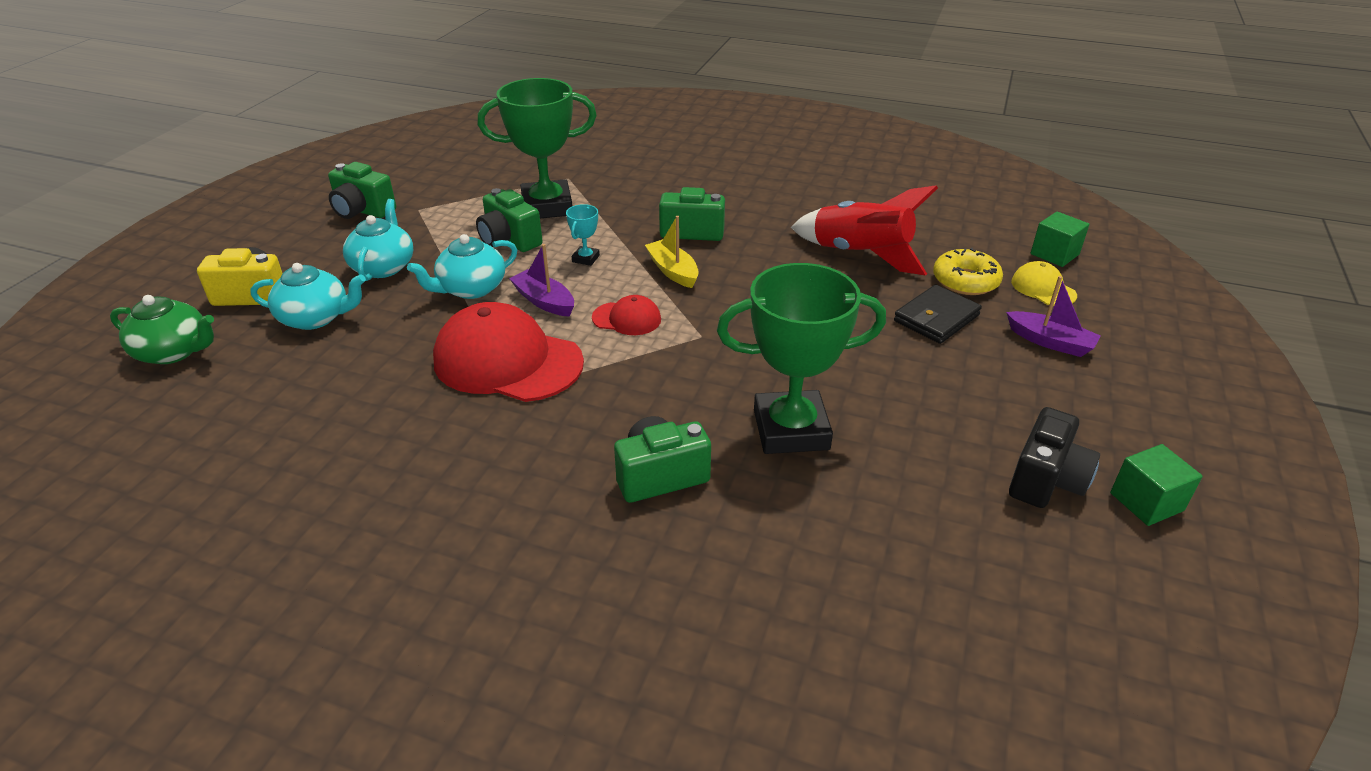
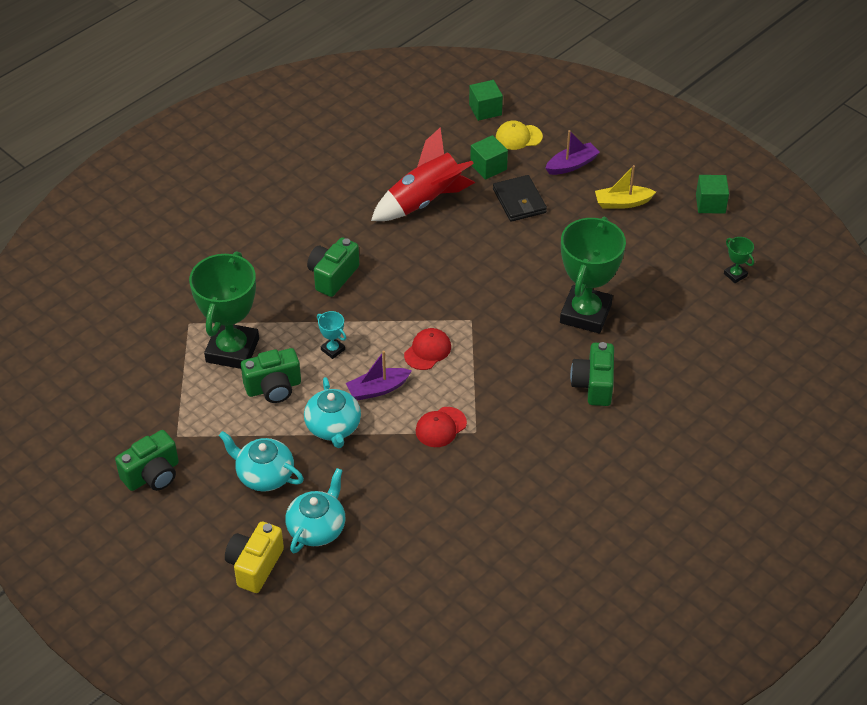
camera: 65 degrees left, 10 degrees up
(174, 351) = (313, 620): green teapot -> none
(507, 361) = (440, 427): red cap -> red cap, size x0.48
(673, 271) = (382, 306): yellow boat -> yellow boat (622, 203)
(965, 281) = (488, 167): yellow donut -> green cube
(1025, 580) = (735, 275): none -> green trophy
(1046, 480) = (678, 231): black camera -> none

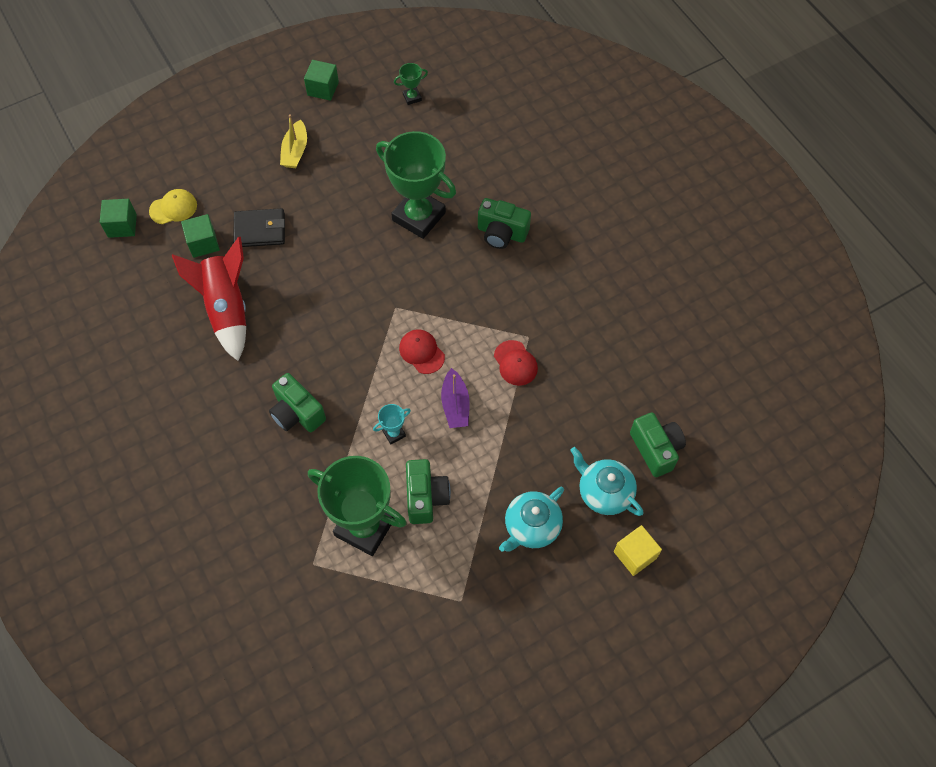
camera: 75 degrees left, 15 degrees up
(152, 475) = (504, 633): green camera -> green camera (656, 449)
(255, 565) = (635, 555): yellow camera -> yellow cube
(333, 427) = (490, 453): turquoise teapot -> none
(518, 137) = (173, 208): yellow cap -> yellow cap turned 120 degrees counterclockwise
(571, 165) = (230, 176): purple boat -> none

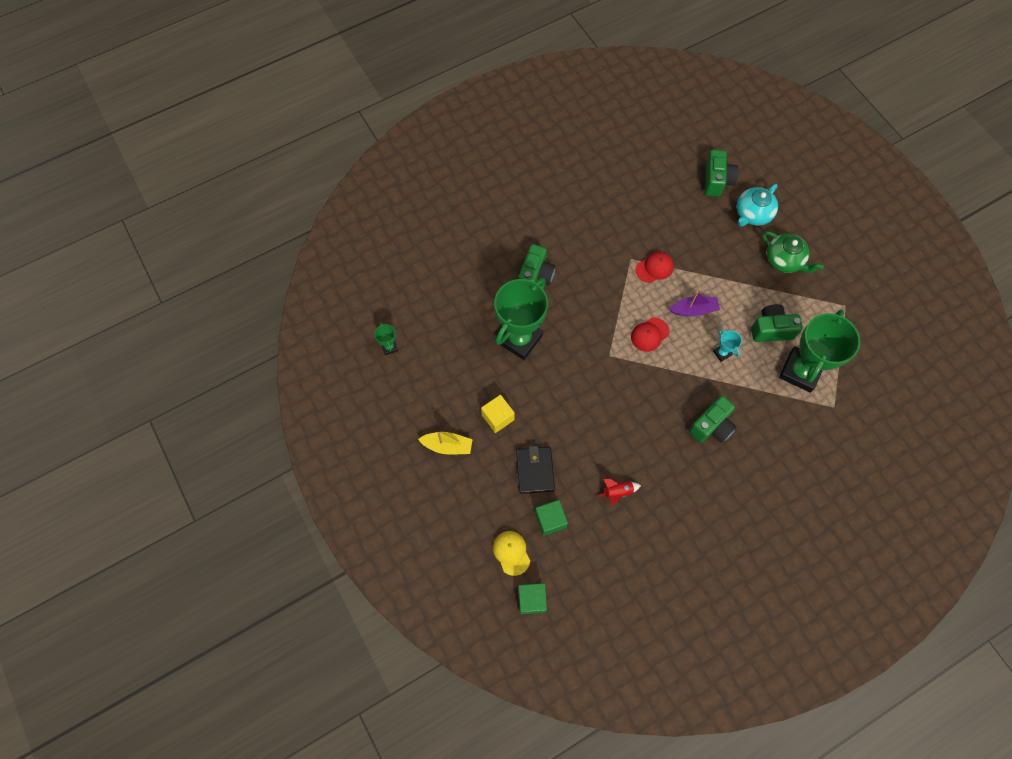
camera: 90 degrees left, 5 degrees up
(227, 308) = (617, 492): red rocket -> red rocket, size x0.44
(323, 88) = (374, 425): green cube -> none
(531, 526) = (784, 260): turquoise teapot -> green teapot
(635, 555) = (796, 198): yellow cube -> yellow cube (498, 417)
(656, 449) = (716, 181): green camera -> green camera turned 120 degrees clockwise

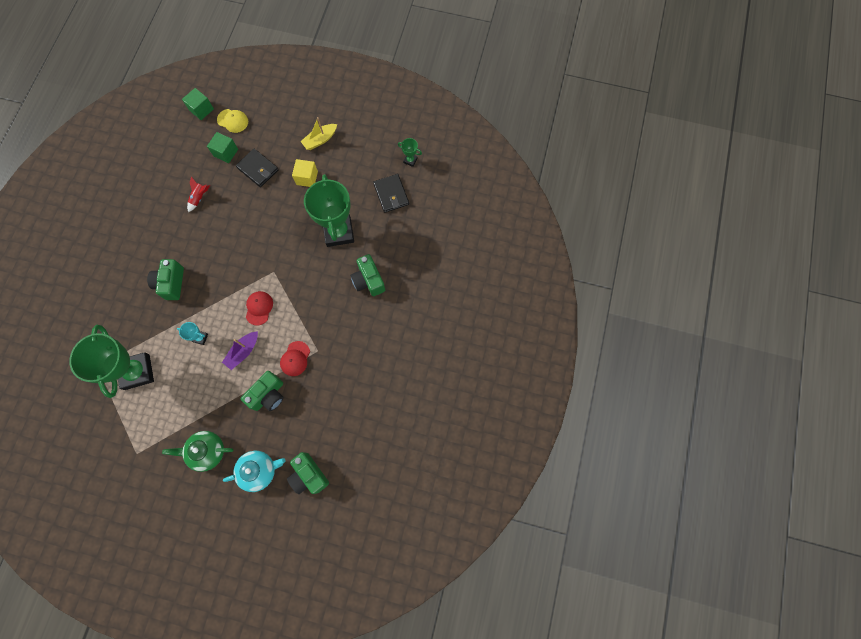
camera: 135 degrees right, 5 degrees up
(440, 331) = (391, 194): none -> black wallet
(752, 214) = (259, 470): turquoise teapot -> turquoise teapot turned 75 degrees clockwise
(771, 329) = (178, 385): green camera -> green camera (268, 395)

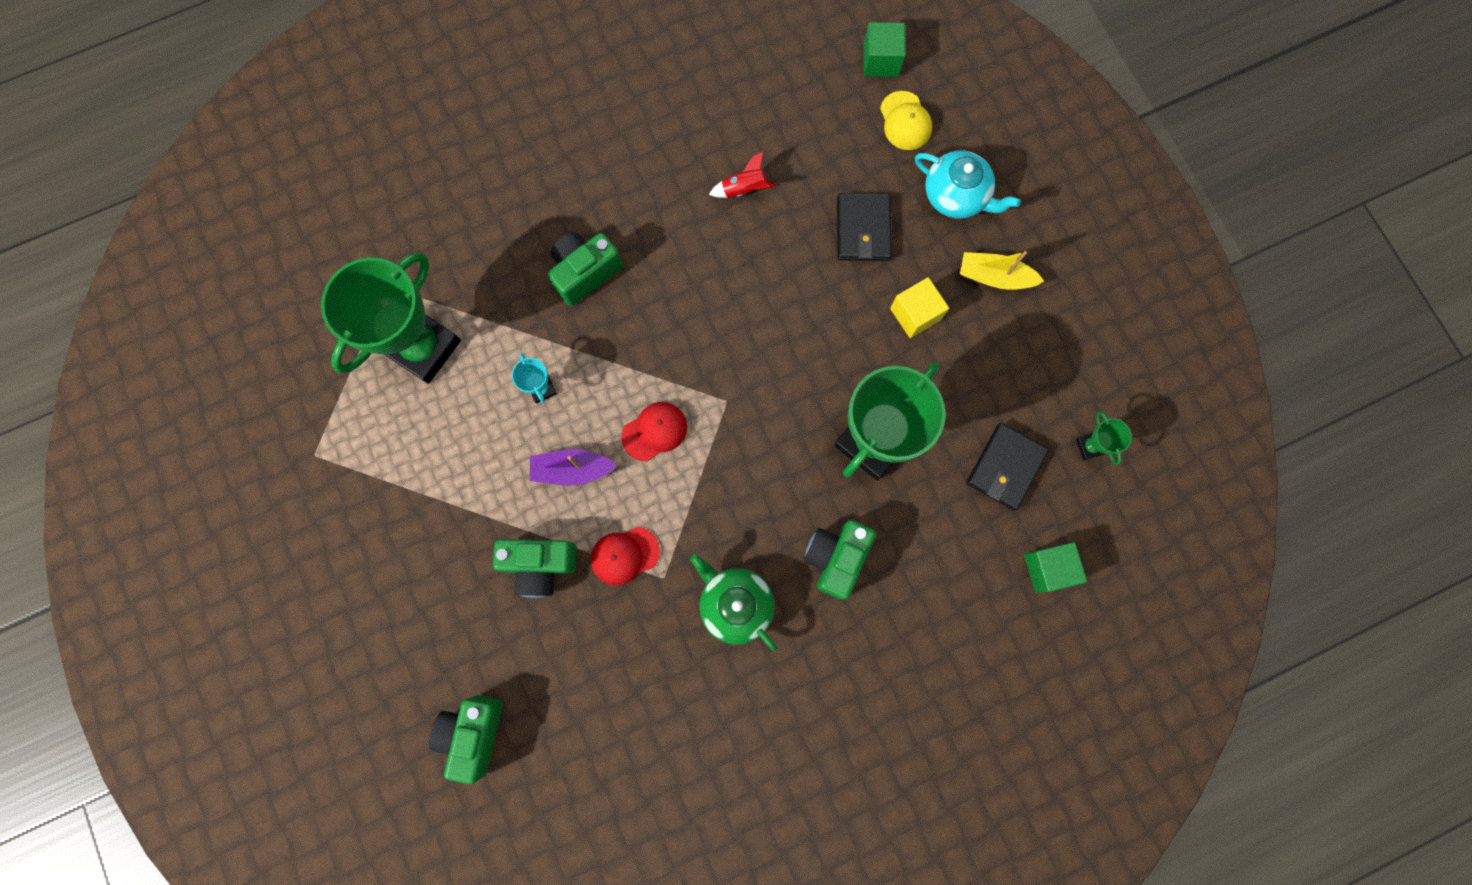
camera: 50 degrees right, 5 degrees up
(207, 451) = (392, 551): green teapot -> green teapot (735, 604)
(226, 152) = (846, 159): green cube -> green cube (1047, 568)
(259, 470) = (424, 652): turquoise teapot -> turquoise teapot (956, 195)

